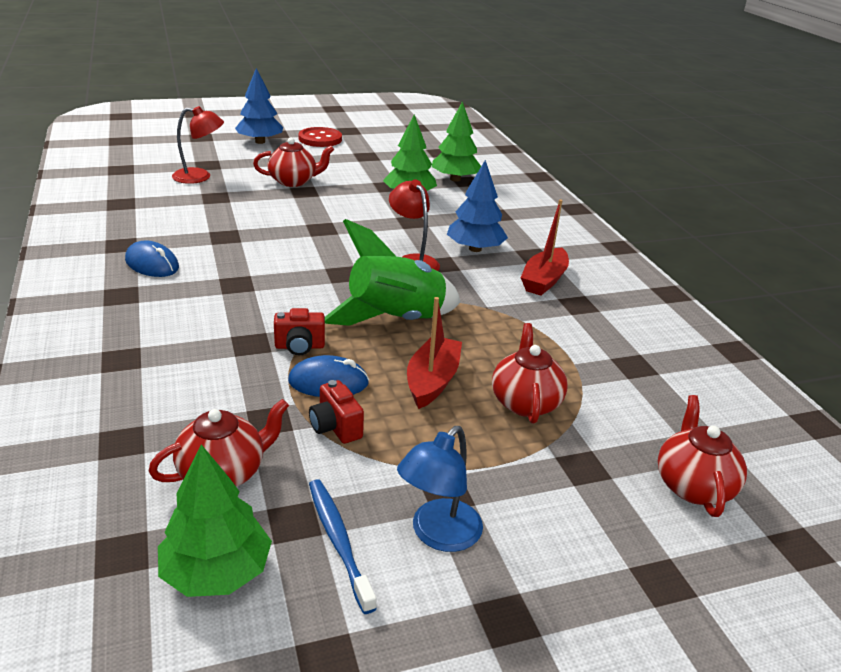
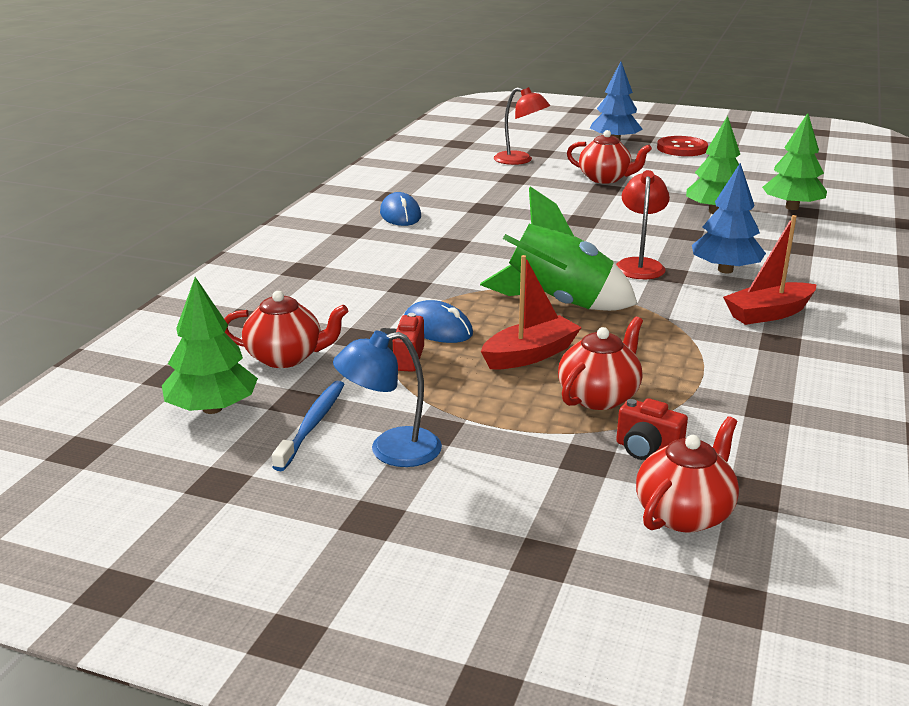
camera: 40 degrees right, 5 degrees down
(299, 347) = (446, 299): red camera -> red camera (647, 450)

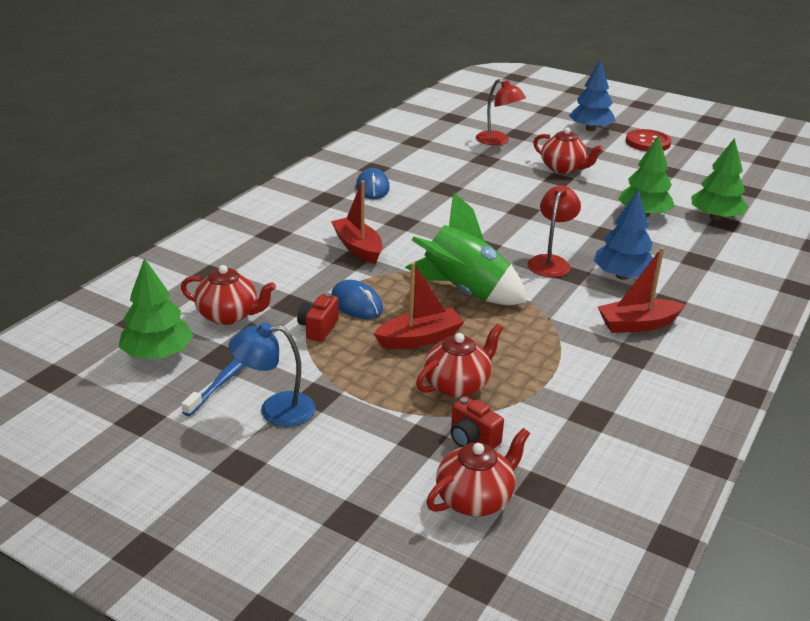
camera: 10 degrees right, 5 degrees up
(412, 273) = (358, 248): none -> red boat

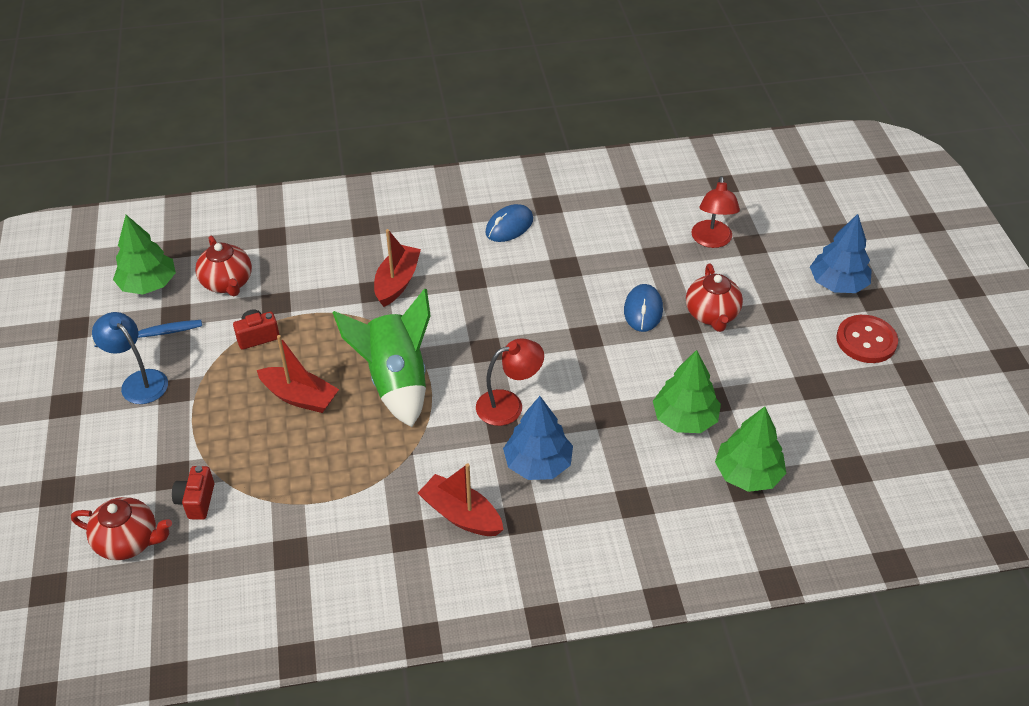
camera: 50 degrees right, 15 degrees up
(356, 304) = (312, 334): blue mouse -> blue mouse (643, 310)
(457, 385) = (257, 454): red teapot -> none

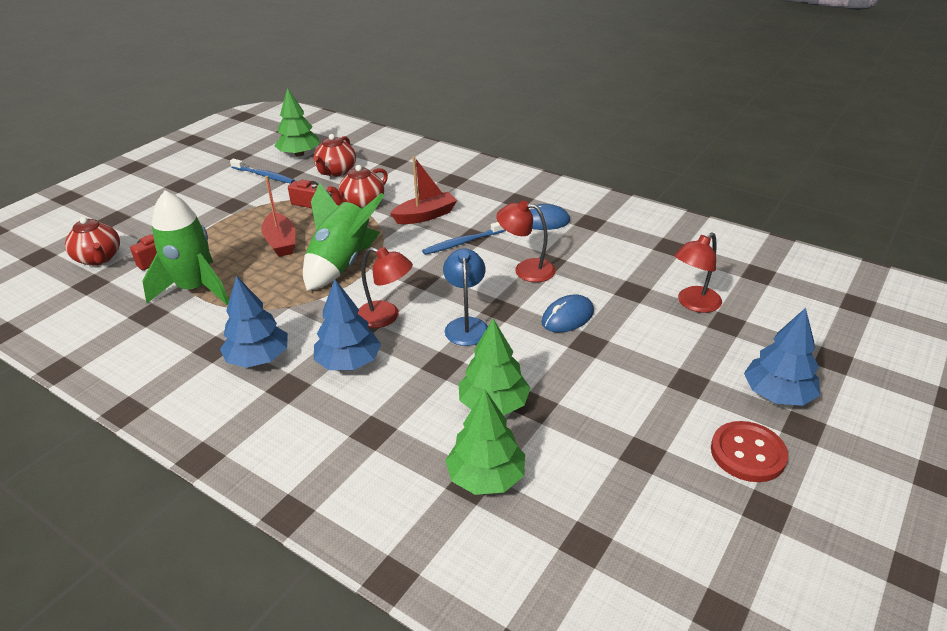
camera: 45 degrees right, 10 degrees down
(138, 381) = (224, 192): blue lamp -> blue lamp (466, 325)
(294, 498) = (195, 289): none -> green rocket
(461, 515) = (258, 359): red boat -> blue tree
(470, 291) = (462, 243): none -> blue toothbrush
(557, 285) = (526, 269): none -> red lamp
(711, 315) = (621, 350): red teapot -> red teapot (362, 204)

